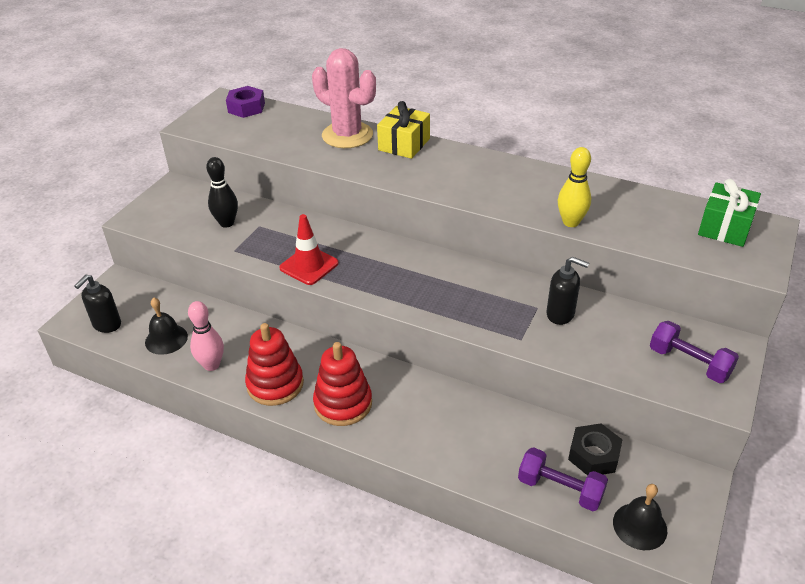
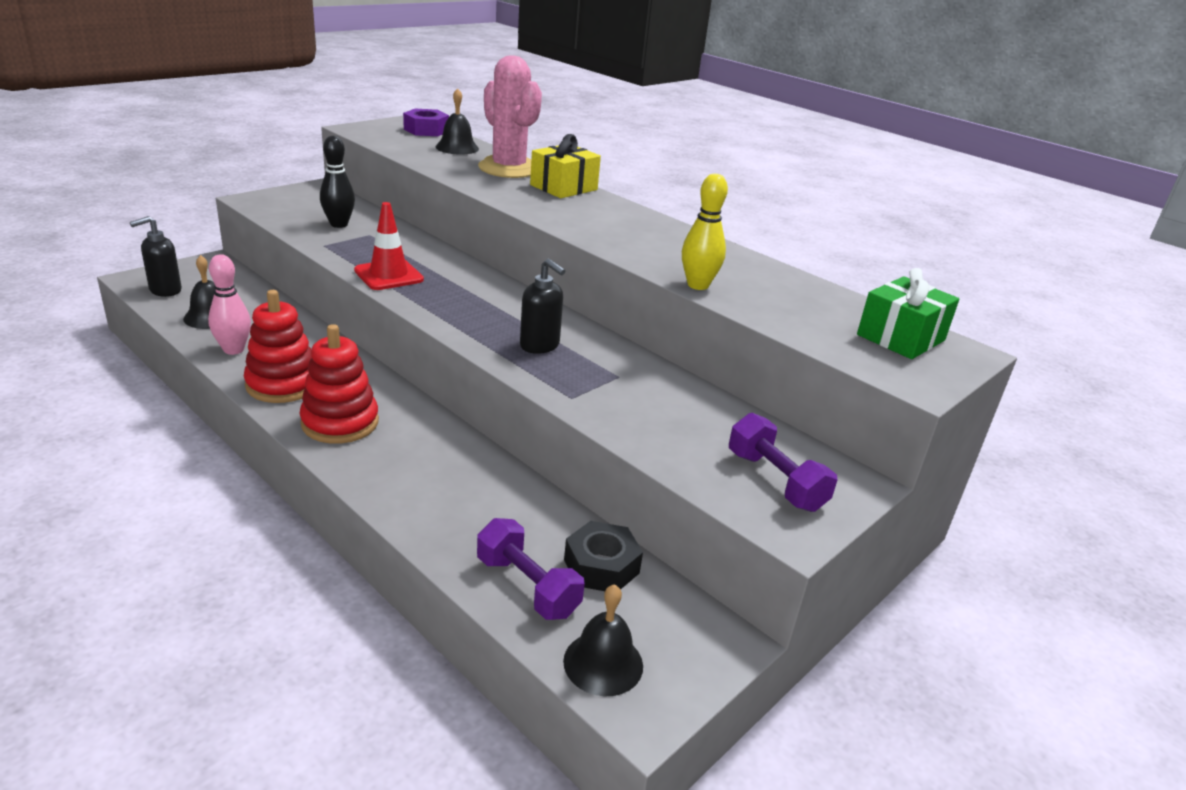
camera: 15 degrees right, 10 degrees down
(288, 122) = (457, 148): none -> black bell
(560, 314) = (642, 390): black soap dispenser -> black soap dispenser (540, 346)

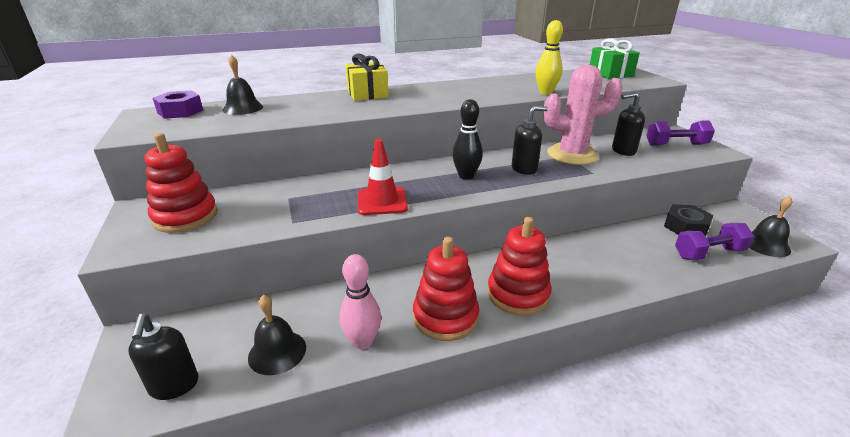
camera: 60 degrees left, 0 degrees up
(310, 206) = (185, 217): none -> red stacking toy
(339, 224) = (251, 208): black bowling pin -> black bowling pin (466, 176)
(508, 168) = (312, 101): pink cactus -> pink cactus (572, 155)
(686, 424) = (623, 151): none -> black soap dispenser

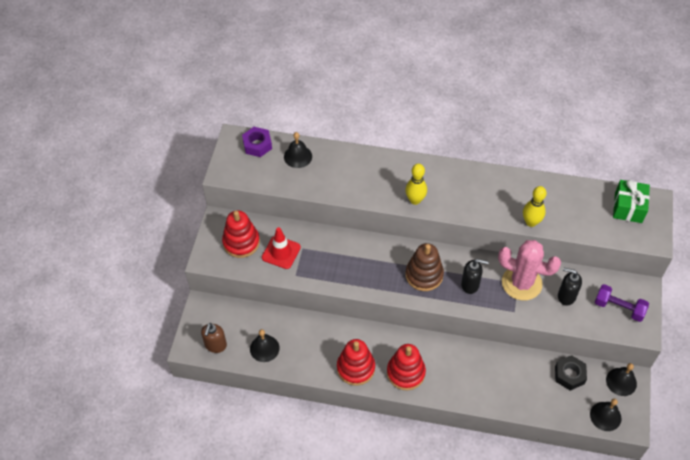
camera: 30 degrees right, 25 degrees up
(174, 386) = (215, 345): black soap dispenser -> brown soap dispenser
(362, 341) = (306, 362): pink bowling pin -> none
(367, 94) = (393, 165): yellow gift -> none
(382, 201) = (354, 278): red traffic cone -> red traffic cone (281, 252)
(413, 104) = (415, 200): none -> yellow bowling pin
(466, 176) = (424, 275): black bowling pin -> brown stacking toy
(708, 253) = (555, 403): purple dumbbell -> none
(733, 215) = (621, 381): none -> black bell

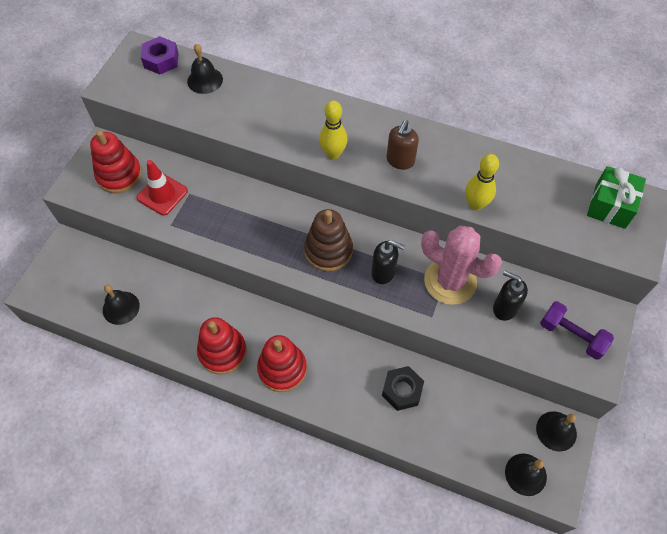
camera: 10 degrees right, 5 degrees up
(215, 345) = (65, 294): brown soap dispenser -> brown soap dispenser (400, 161)
(569, 375) = (490, 409): black nut -> black nut (402, 390)

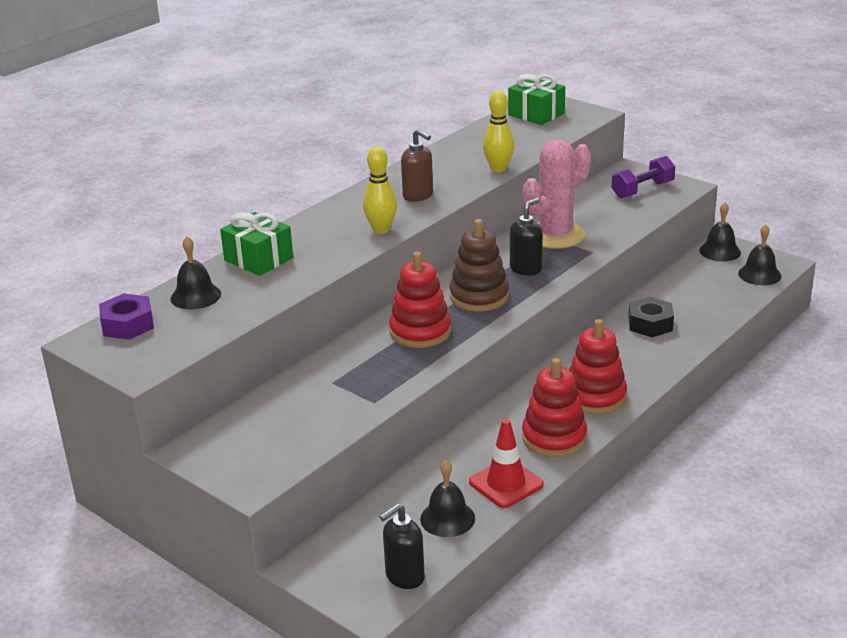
camera: 70 degrees left, 30 degrees down
(119, 175) = (258, 437): red stacking toy -> red stacking toy (420, 331)
(162, 194) = (319, 403): red traffic cone -> red traffic cone (506, 483)
(265, 95) = (259, 259): none -> green gift
(504, 308) = (599, 214): black soap dispenser -> black soap dispenser (404, 577)

